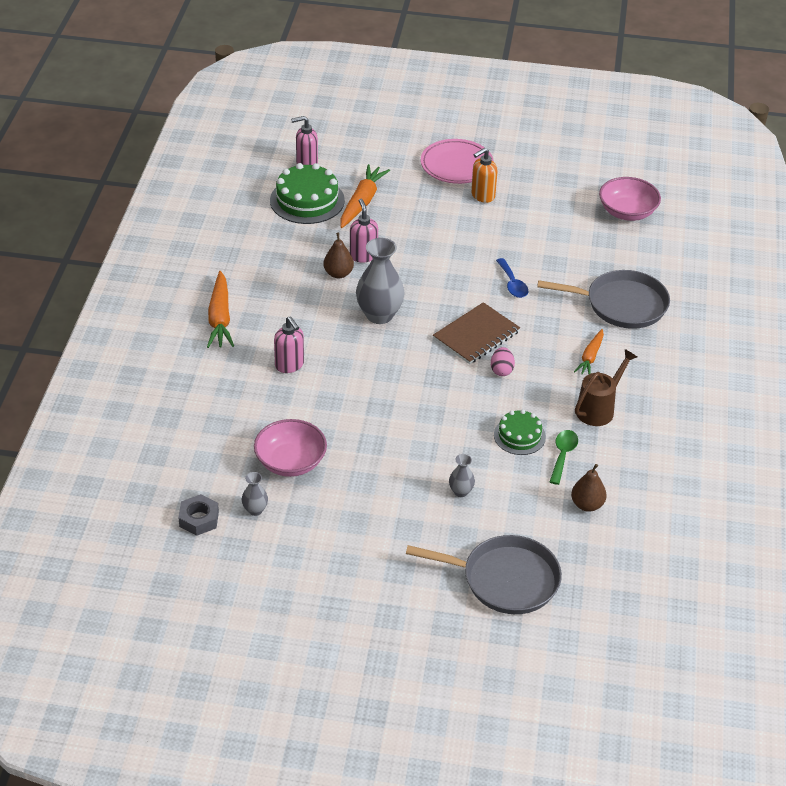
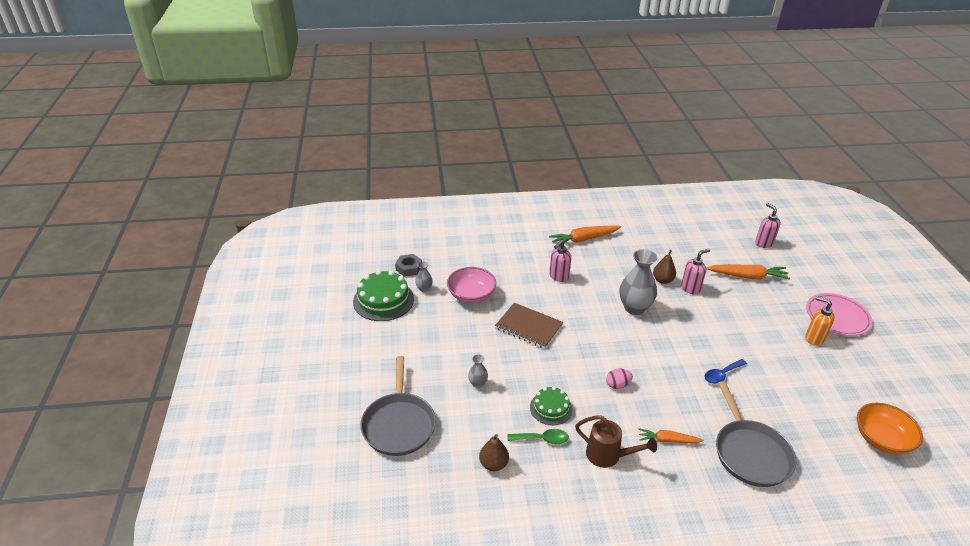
camera: 75 degrees right, 5 degrees down
(307, 200) = (726, 251): green cake -> green cake (383, 300)
(476, 335) = (647, 363): brown notebook -> brown notebook (528, 327)
(627, 212) = (881, 439): pink bowl -> orange bowl

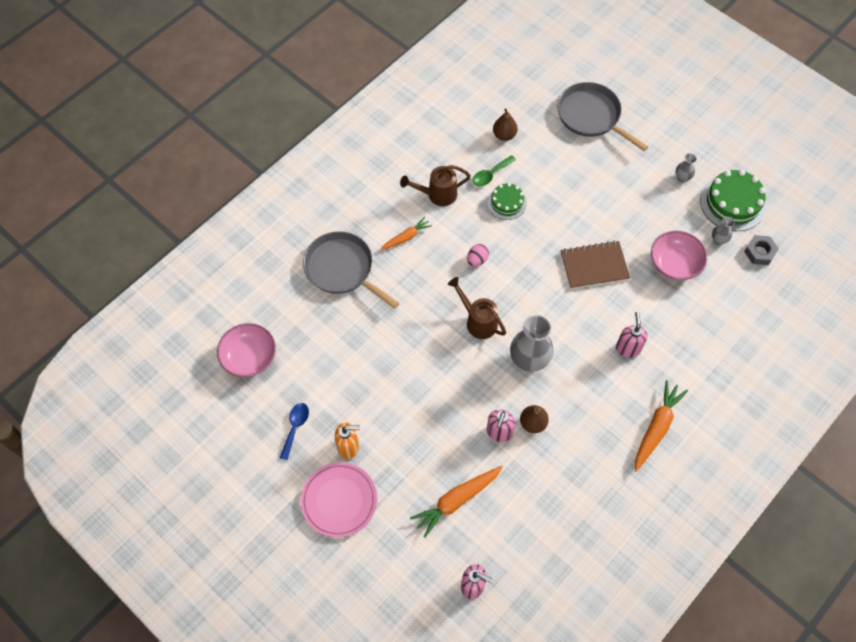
camera: 140 degrees right, 25 degrees up
(478, 384) = (576, 184): grey vase -> grey vase (682, 177)
(653, 348) = (478, 321): none -> brown watering can
(722, 375) = (404, 334): blue spoon -> blue spoon (295, 427)
(881, 439) = (249, 357): orange bowl -> pink bowl

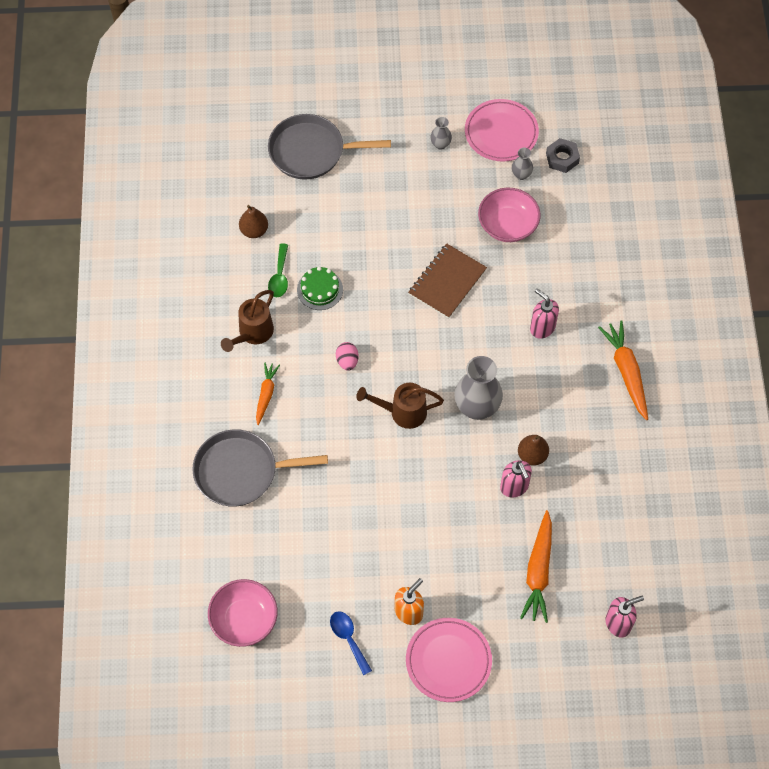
camera: 45 degrees left, 0 degrees up
(733, 203) = (501, 133): green cake -> pink plate

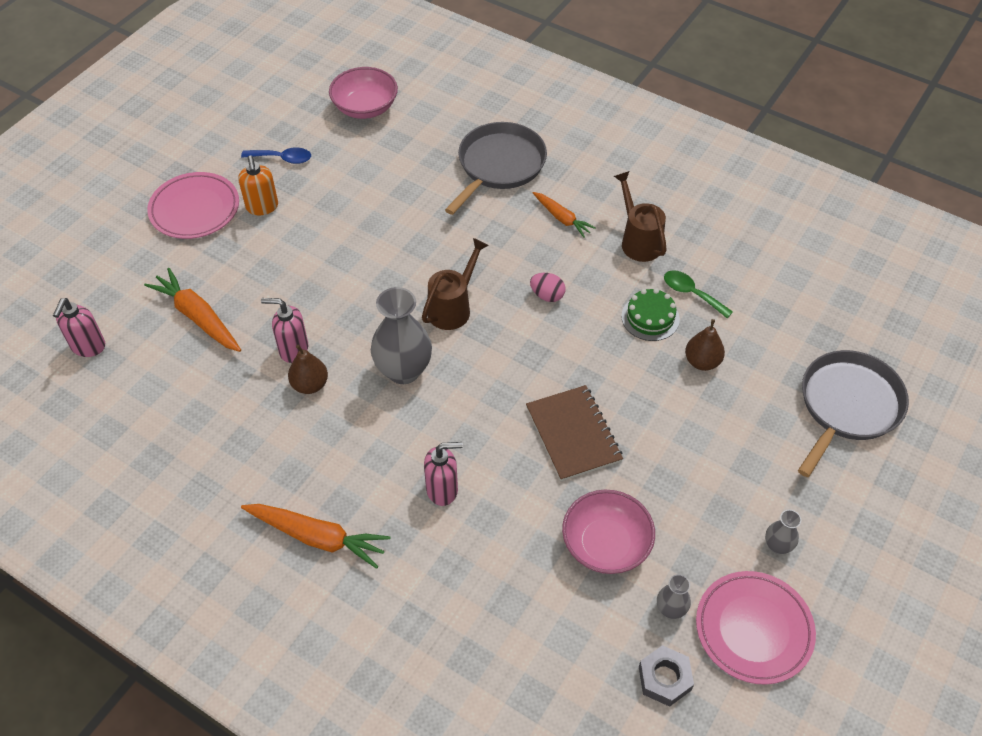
camera: 125 degrees right, 10 degrees down
(254, 230) = (766, 301): brown pear -> brown pear (702, 362)

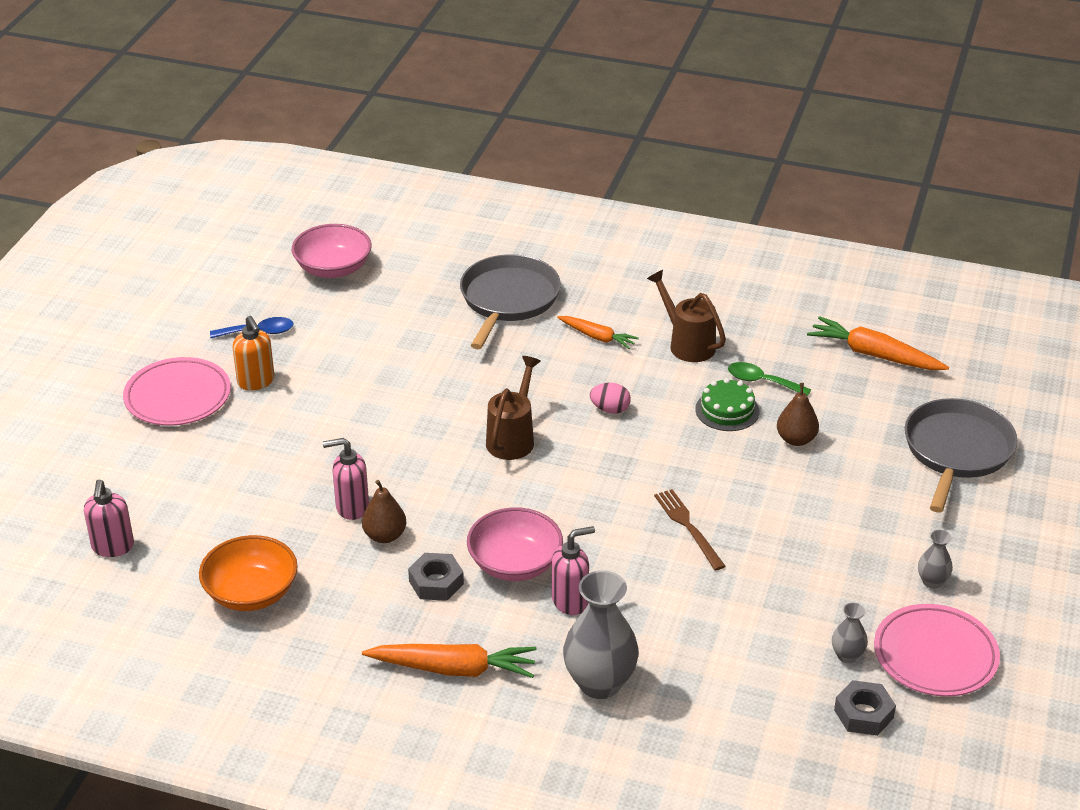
camera: 15 degrees left, 15 degrees down
(180, 418) = (251, 593): none -> orange bowl
(198, 317) = (228, 497): orange carrot -> orange carrot (874, 355)
(335, 443) = (436, 582): none -> grey nut
(403, 370) = (483, 504): grey vase -> grey vase (599, 683)
(573, 434) = (688, 527): brown notebook -> brown fork
(606, 544) = (760, 615): pink bowl -> pink bowl (515, 564)

